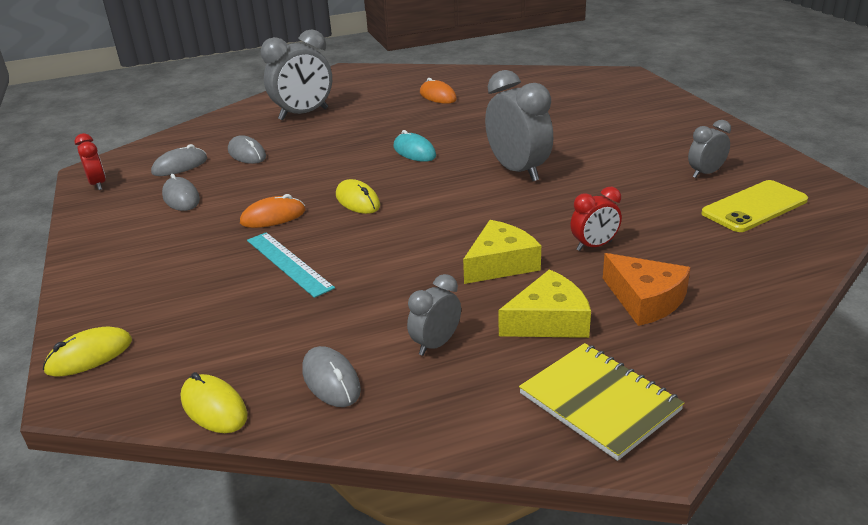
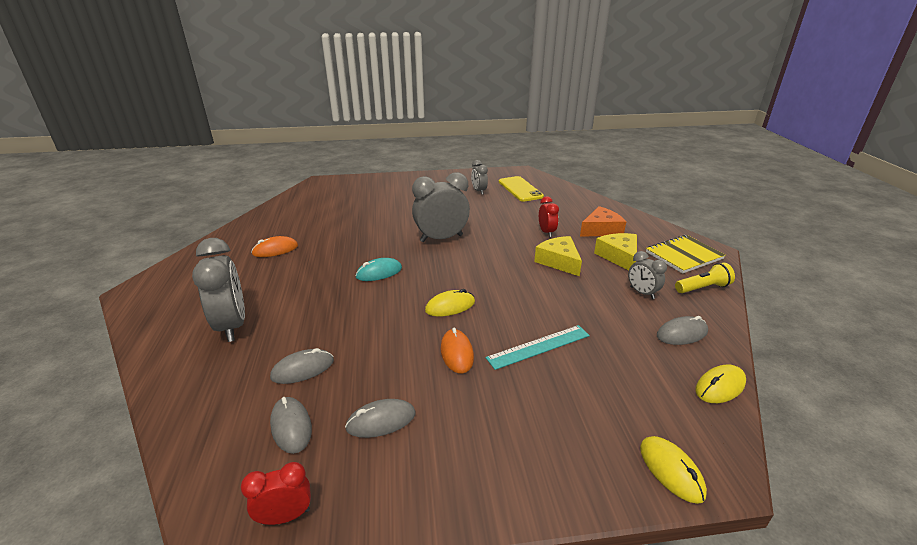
camera: 80 degrees left, 0 degrees up
(478, 417) = (702, 288): none -> yellow flashlight

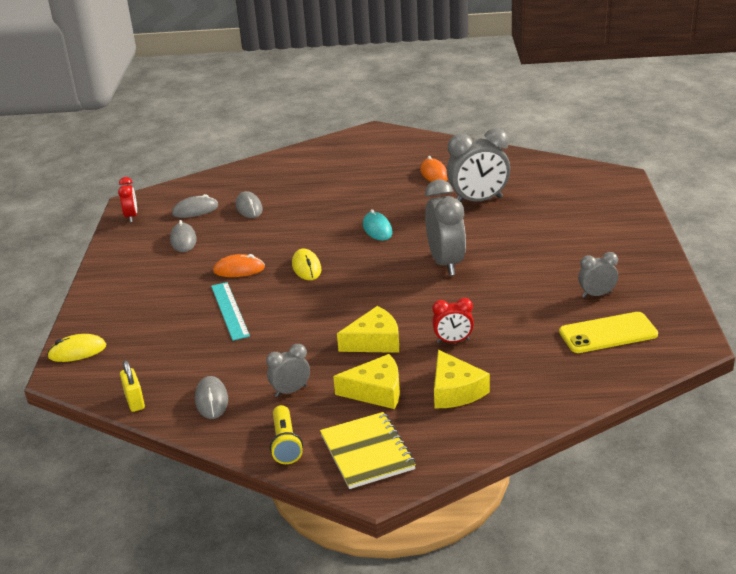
camera: 100 degrees right, 0 degrees up
(232, 325) = (313, 175): grey clock -> grey clock (478, 201)
(601, 230) = (455, 391): orange cheese -> yellow cheese
(720, 386) = (135, 401): yellow mouse -> yellow padlock

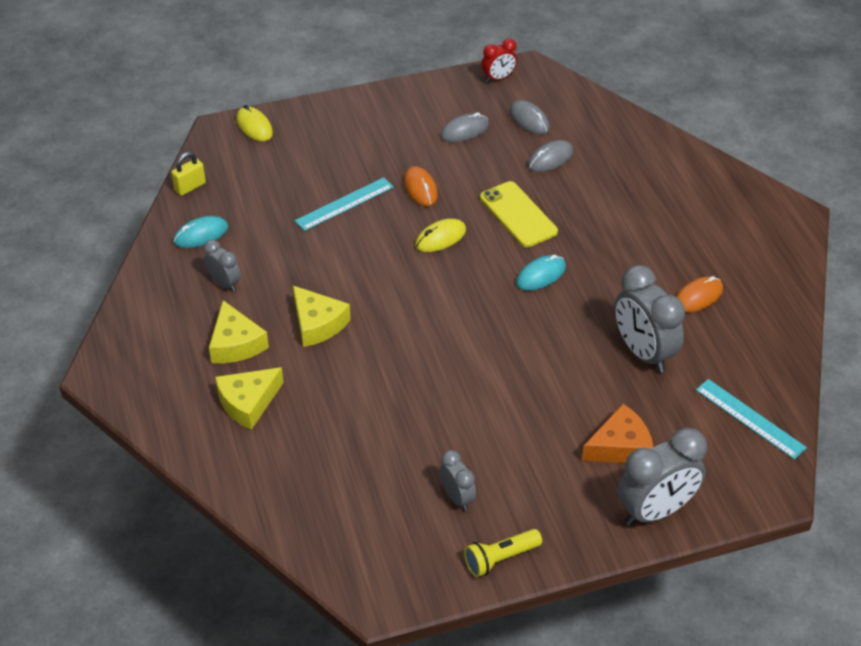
camera: 70 degrees right, 15 degrees up
(211, 400) = (201, 234): grey mouse -> turquoise mouse
(285, 444) = (149, 300): yellow flashlight -> yellow flashlight (500, 558)
(367, 452) = (146, 358): yellow notebook -> none
(446, 263) = (485, 350): grey clock -> grey clock (655, 511)
(453, 341) = (332, 385): red clock -> none
(555, 174) = (750, 418): none -> turquoise ruler
(565, 222) = (620, 446): none -> orange cheese
(608, 333) = (379, 516): yellow phone -> yellow phone (518, 215)

